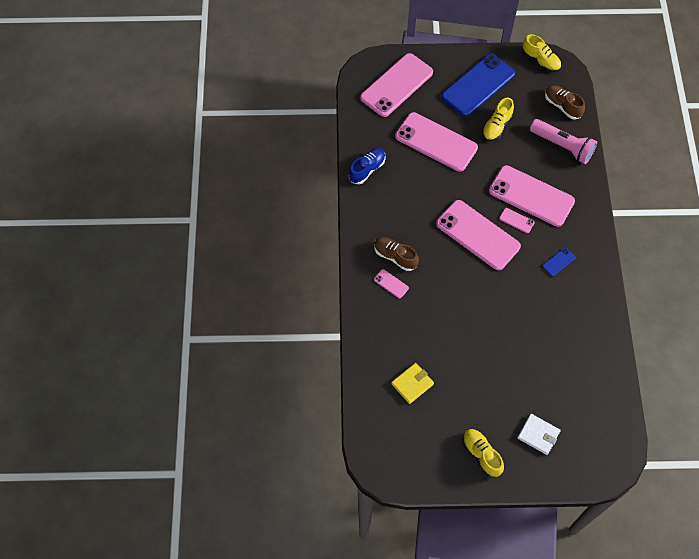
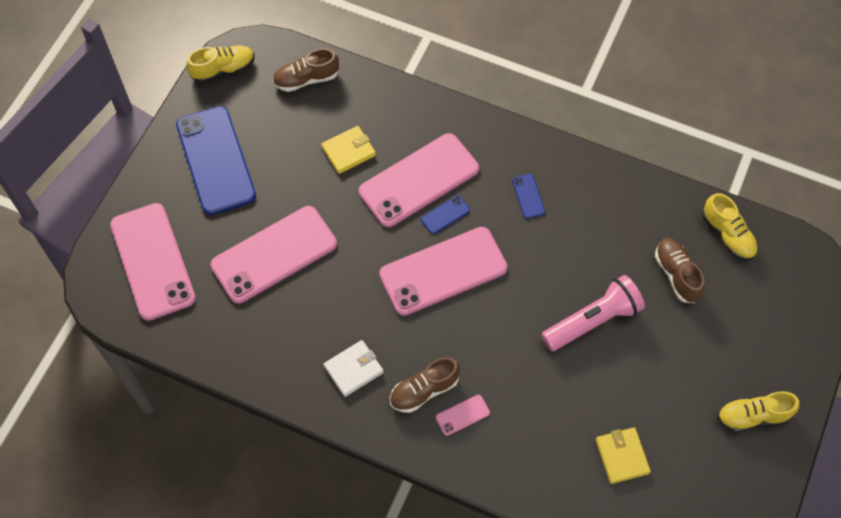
camera: 65 degrees left, 0 degrees up
(367, 169) = (267, 364): blue shoe -> none
(496, 126) = (293, 169): yellow shoe -> yellow shoe (727, 235)
(516, 220) = (445, 215): pink phone -> blue phone
(527, 150) = (348, 151): none -> yellow wallet
(538, 435) = (751, 336): white wallet -> white wallet (353, 369)
(555, 372) = (676, 274): none -> brown shoe
(562, 146) = (366, 109): pink flashlight -> pink flashlight (593, 321)

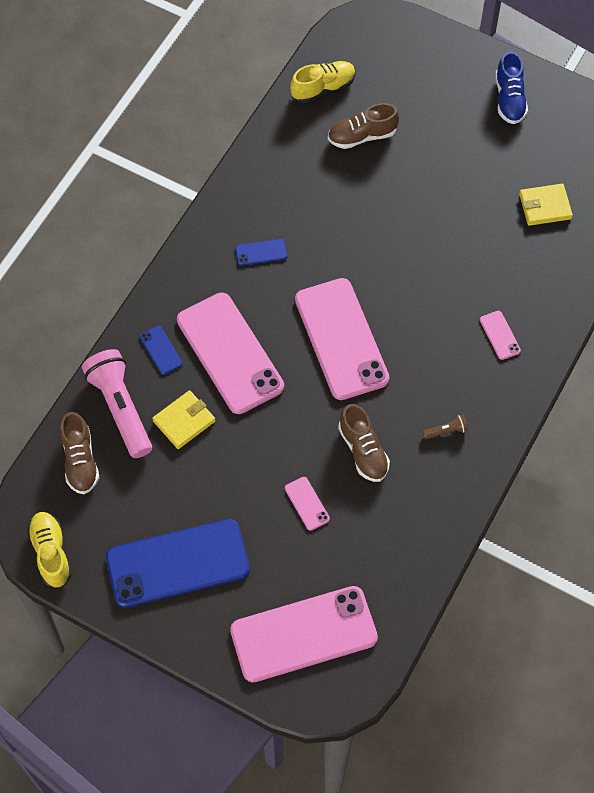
camera: 85 degrees left, 0 degrees up
(274, 255) = (307, 503): pink phone -> pink phone, size x0.40
(348, 151) = (184, 421): yellow wallet -> yellow wallet turned 75 degrees clockwise
(353, 369) = (446, 431): white wallet -> brown flashlight
(424, 390) = (472, 367): brown shoe -> brown shoe (363, 451)
(445, 215) = (275, 331): blue phone -> blue phone (160, 350)
(593, 321) = (406, 212): pink flashlight -> pink flashlight (121, 408)
(753, 416) = (509, 99): yellow shoe -> blue shoe

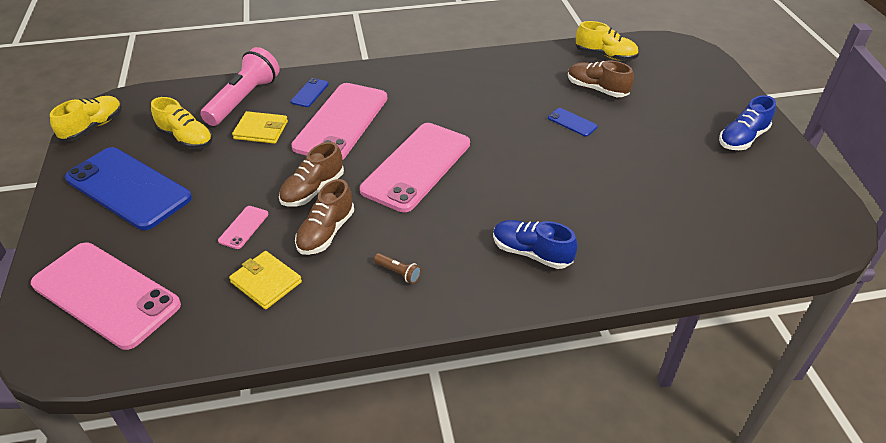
camera: 50 degrees right, 20 degrees down
(80, 461) = (183, 103): brown shoe -> brown shoe (313, 190)
(142, 486) = (186, 138): none -> yellow shoe
(261, 252) = (441, 94): blue phone -> blue phone (572, 122)
(500, 335) = (531, 253): pink phone -> blue shoe
(545, 206) = (686, 210): yellow wallet -> yellow wallet (266, 282)

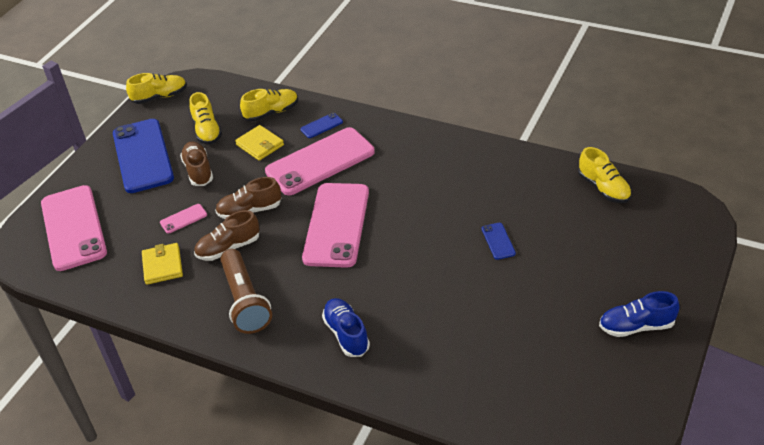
camera: 40 degrees right, 0 degrees up
(244, 99) = (271, 113): pink flashlight -> yellow shoe
(398, 272) = (245, 301): brown flashlight -> brown flashlight, size x2.48
(417, 166) = (337, 225): pink phone -> pink phone turned 60 degrees counterclockwise
(597, 89) = (556, 219): brown shoe -> brown shoe (198, 171)

